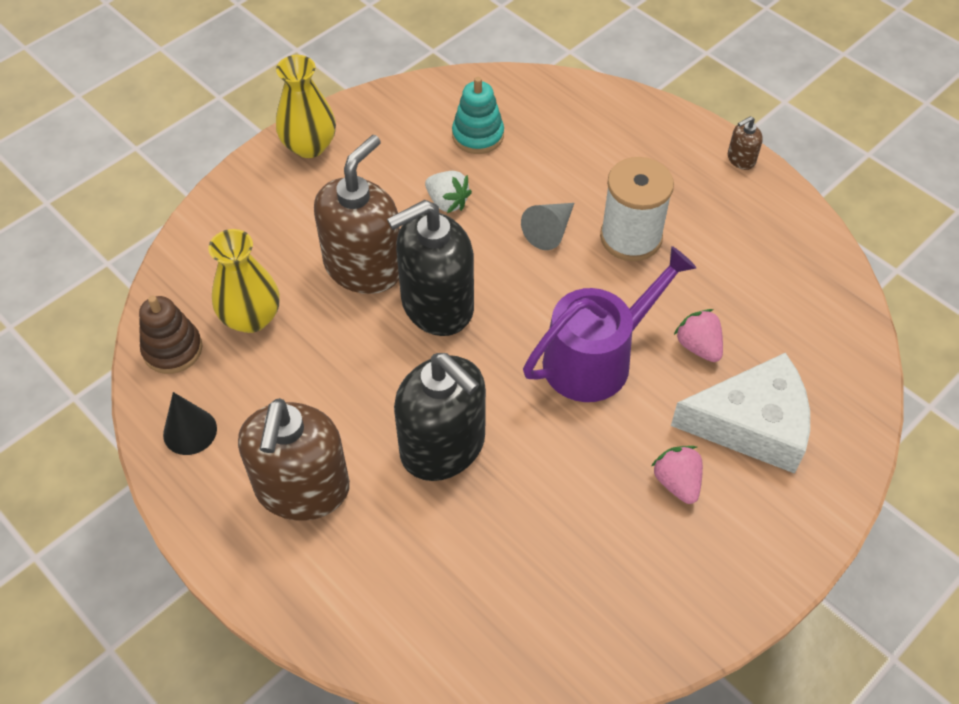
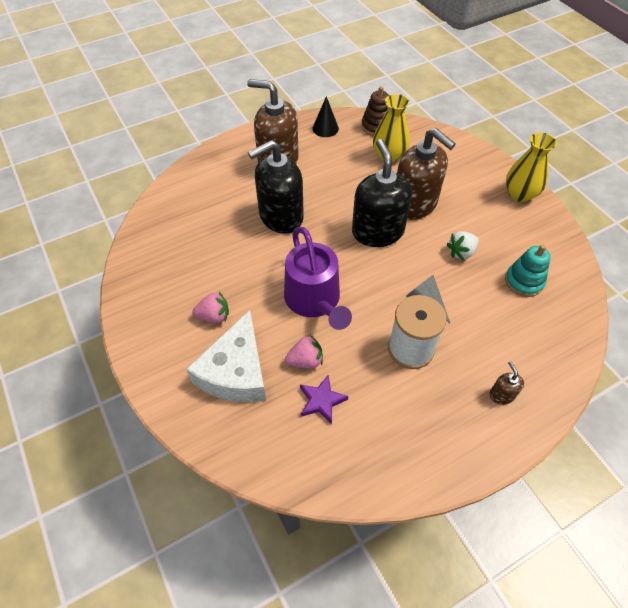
camera: 105 degrees right, 0 degrees up
(741, 159) = (482, 457): brown soap dispenser -> brown soap dispenser (501, 395)
(747, 316) = (321, 401): none -> purple star

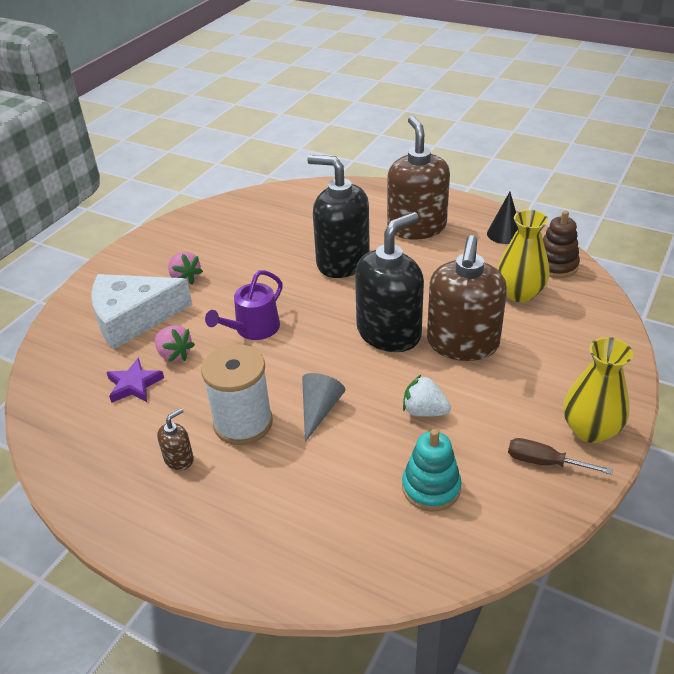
camera: 60 degrees right, 15 degrees down
(314, 300) = (253, 329): purple watering can -> purple watering can, size x0.65
(501, 395) = (232, 527): brown soap dispenser -> brown soap dispenser (179, 459)
(532, 225) = (544, 462): none -> brown screwdriver

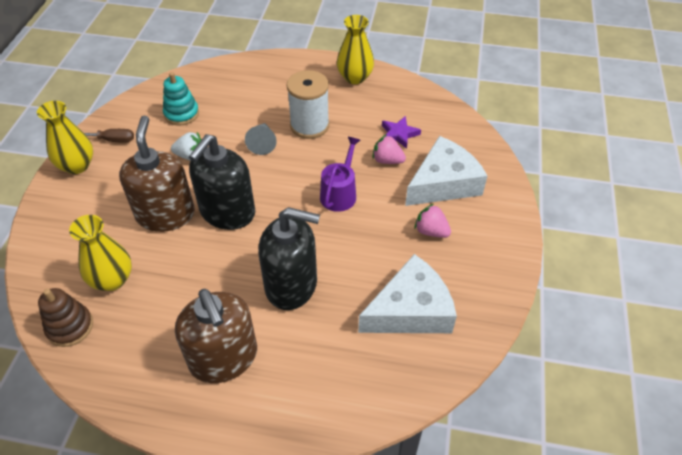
camera: 160 degrees right, 10 degrees up
(124, 497) = (355, 77): none -> yellow vase
(179, 459) = (337, 100): brown soap dispenser -> none
(248, 230) = (410, 310): none -> white cheese
(504, 234) = (120, 369): black cone -> none

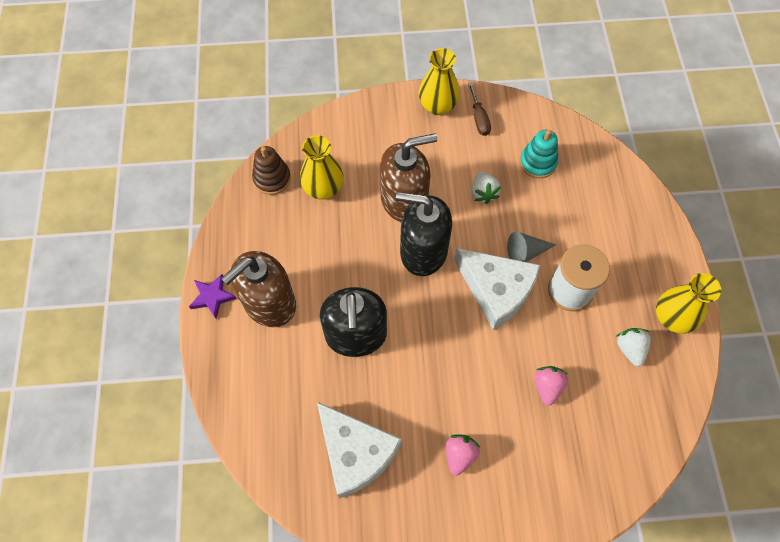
camera: 75 degrees right, 15 degrees up
(340, 193) = (481, 348): purple watering can -> none
(371, 106) = (630, 349): none -> white strawberry
(399, 134) = (594, 391): purple star -> purple star (212, 297)
(443, 183) = (534, 457): white cheese -> white cheese (496, 290)

